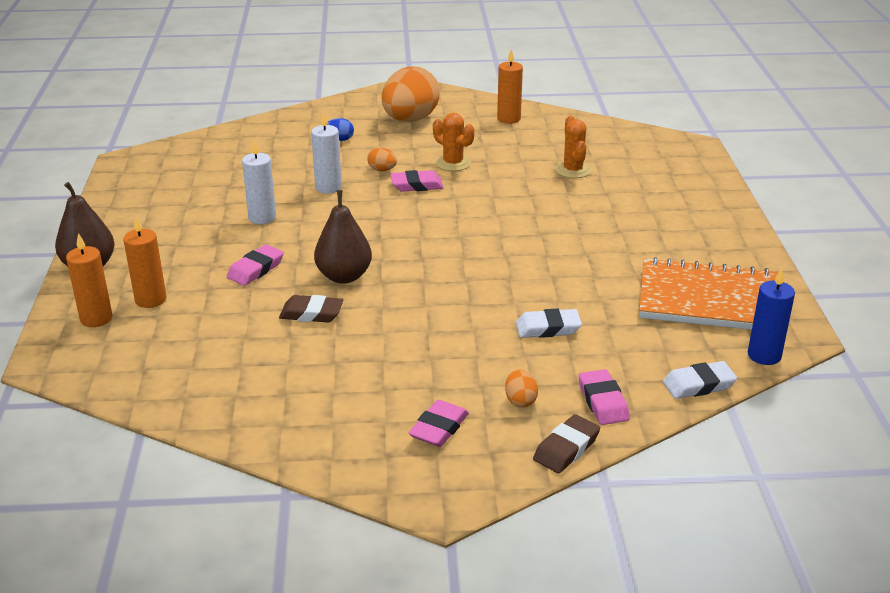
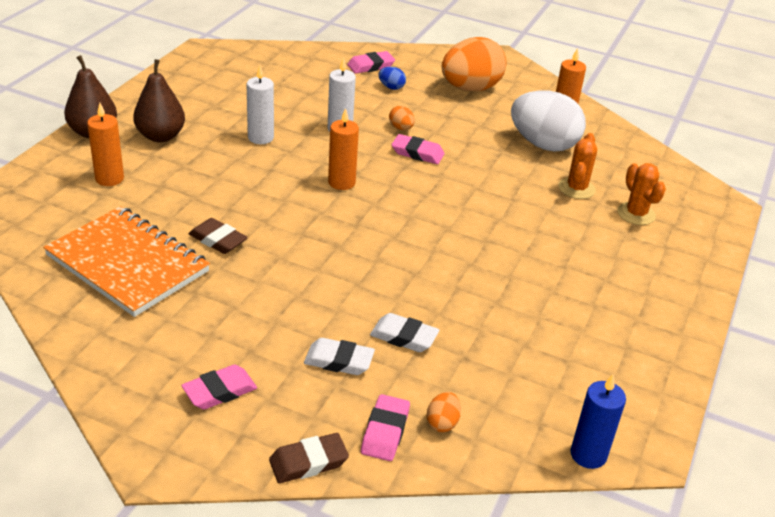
camera: 25 degrees right, 5 degrees up
(96, 318) = (56, 179): orange candle -> orange candle (341, 182)
(256, 269) = (212, 182): pink eraser -> pink eraser (371, 66)
(344, 276) = (276, 216): brown pear -> brown pear (161, 136)
(453, 163) = (469, 143): orange cactus -> orange cactus (636, 214)
(514, 145) = (543, 144): none -> white egg
(520, 400) = (312, 397): orange egg -> orange egg (442, 423)
(698, 385) = (492, 456): white eraser -> white eraser (339, 361)
(708, 299) = (587, 372): orange notebook -> orange notebook (128, 264)

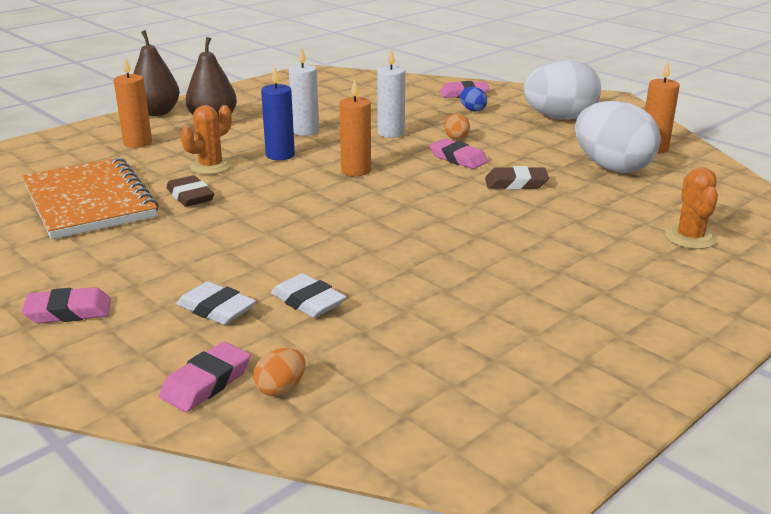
camera: 25 degrees right, 10 degrees down
(308, 462) = (94, 392): brown eraser -> brown eraser (516, 183)
(470, 88) = (559, 118): orange egg -> white egg
(576, 188) = (626, 207): orange cactus -> orange cactus (210, 166)
(588, 455) = (444, 463): blue candle -> blue candle (280, 155)

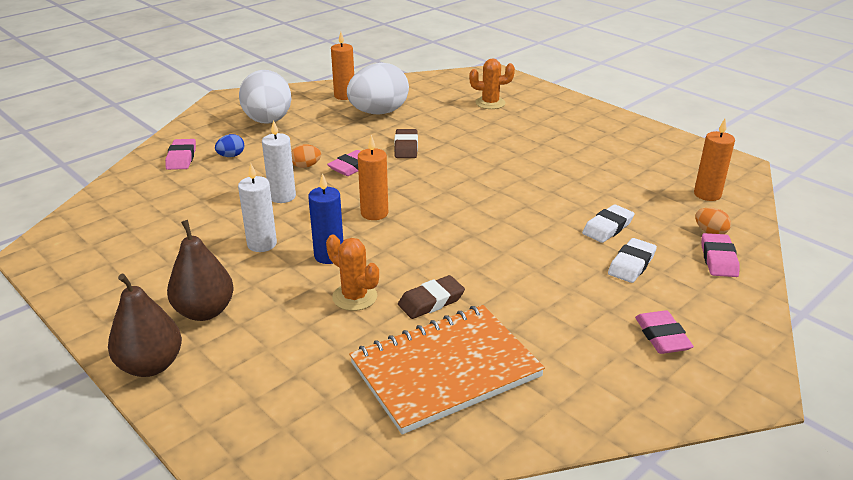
camera: 90 degrees left, 5 degrees up
(138, 143) = (268, 364): orange candle -> orange candle (707, 194)
(206, 382) = (718, 259): pink eraser -> pink eraser turned 60 degrees clockwise

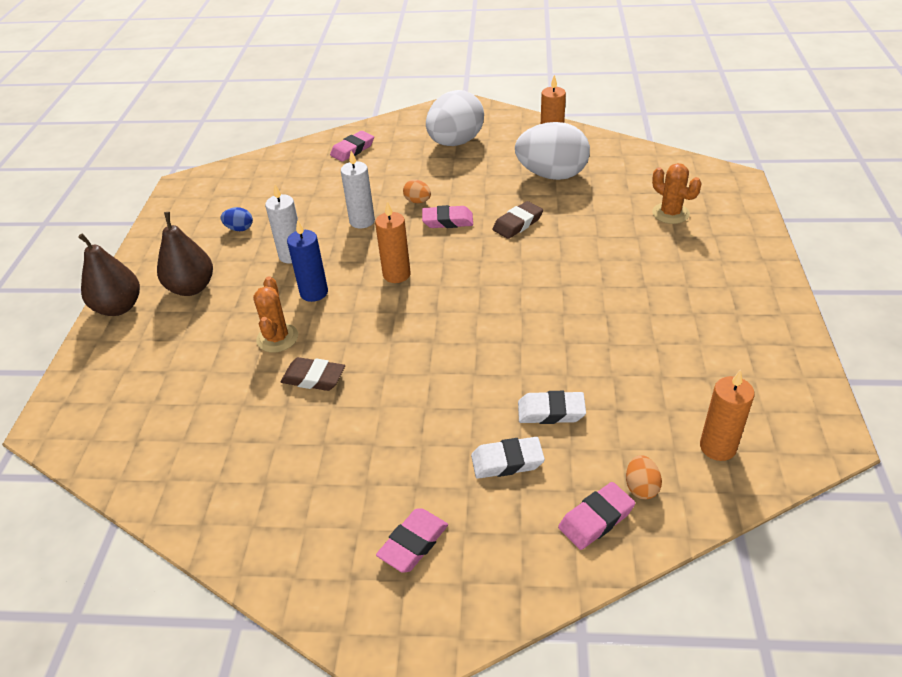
camera: 50 degrees right, 10 degrees up
(231, 156) = (384, 164): blue egg -> blue egg (239, 229)
(445, 370) = (237, 438): orange notebook -> none

